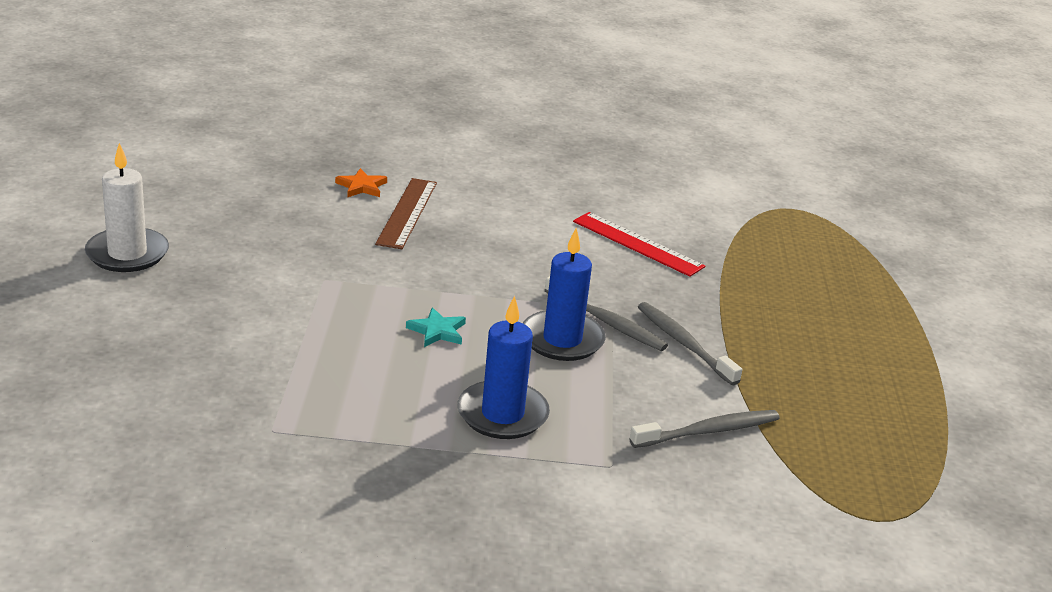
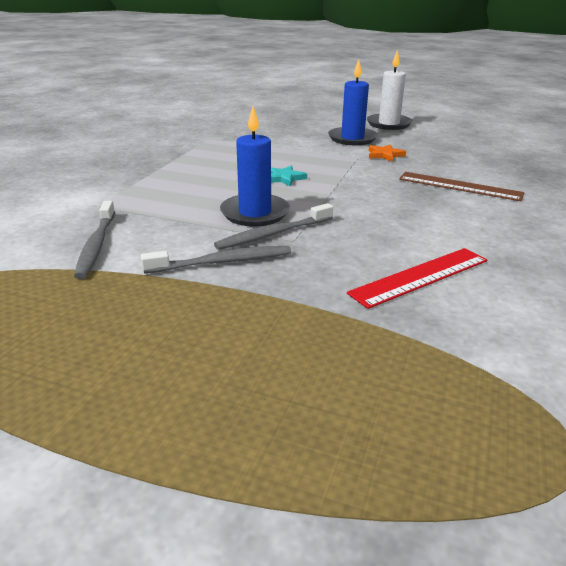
camera: 110 degrees right, 0 degrees up
(361, 186) = (500, 177): orange star -> orange star (385, 155)
(502, 414) = (179, 184): blue candle -> blue candle (352, 138)

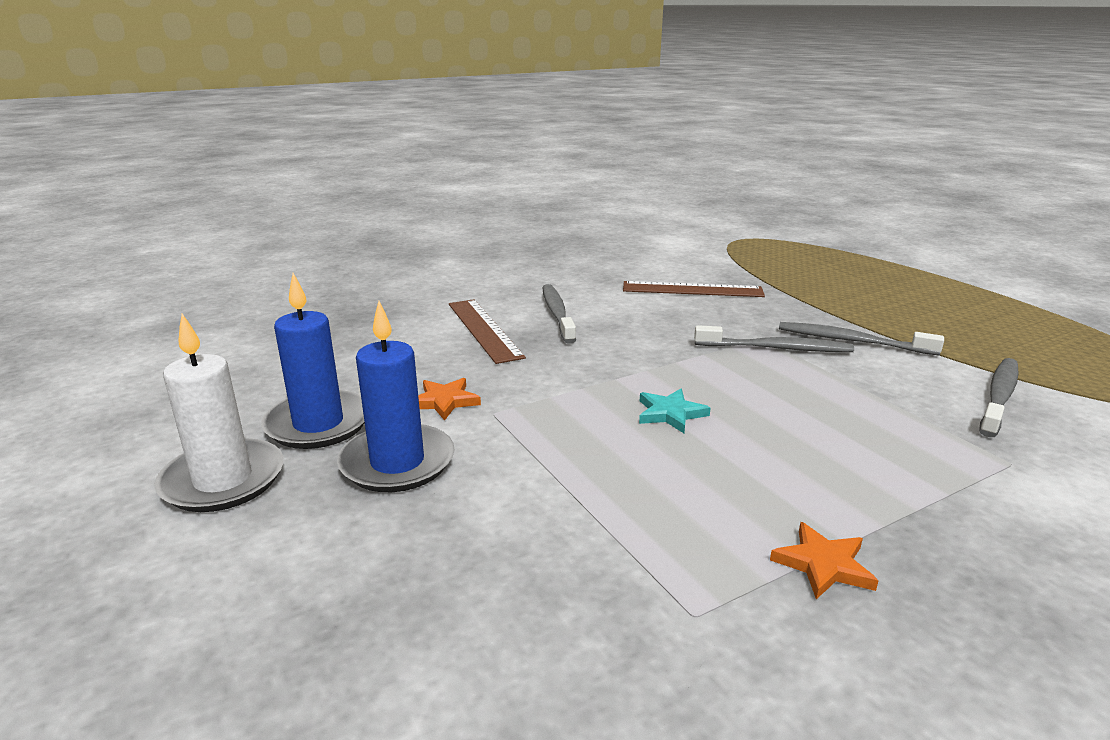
camera: 140 degrees left, 5 degrees down
(177, 155) = (823, 564): none -> orange star
(255, 213) = (773, 375): blue candle -> blue candle (318, 424)
(420, 276) = (692, 289): red ruler -> brown ruler
(453, 211) = (557, 313): none -> grey toothbrush

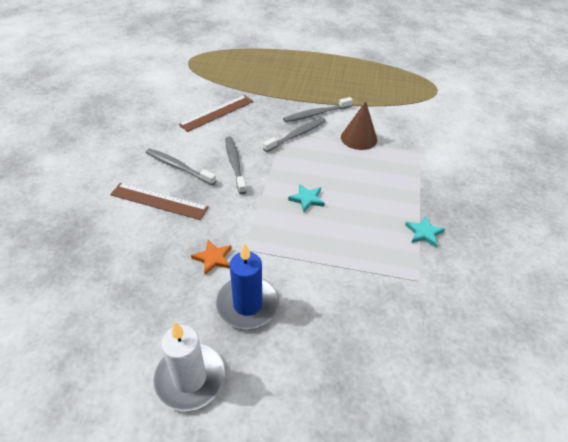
camera: 50 degrees left, 20 degrees up
(318, 424) = (178, 315): blue candle -> none
(823, 564) = (424, 233): orange star -> turquoise star
(890, 394) = (359, 138): none -> brown cone
(999, 397) = (387, 119): grey toothbrush -> grey toothbrush (235, 164)

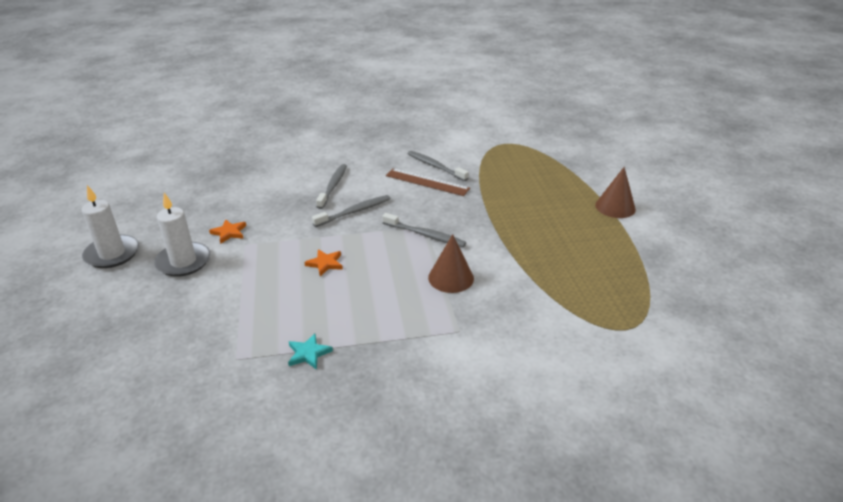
camera: 70 degrees right, 10 degrees down
(159, 201) = (285, 190): brown ruler -> none
(247, 304) = (183, 262): blue candle -> white candle
(307, 199) = (325, 263): turquoise star -> orange star
(312, 49) = (615, 207): none -> brown cone
(316, 114) = (475, 239): grey toothbrush -> grey toothbrush (435, 166)

